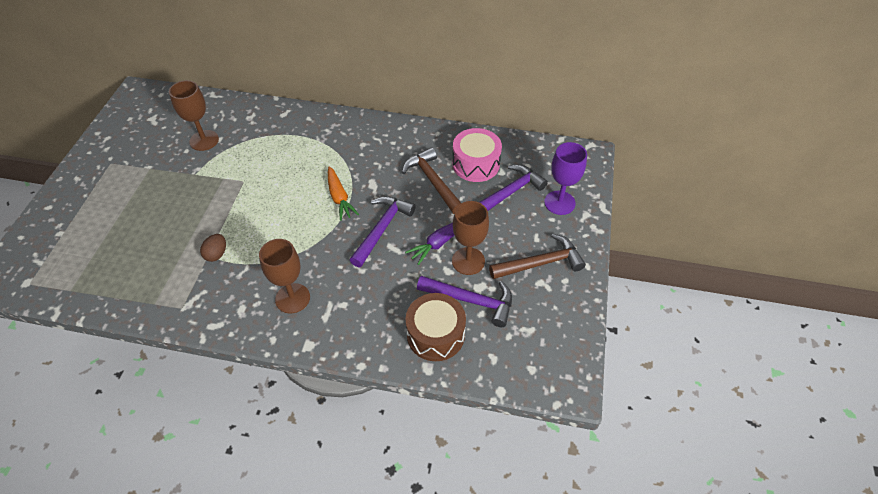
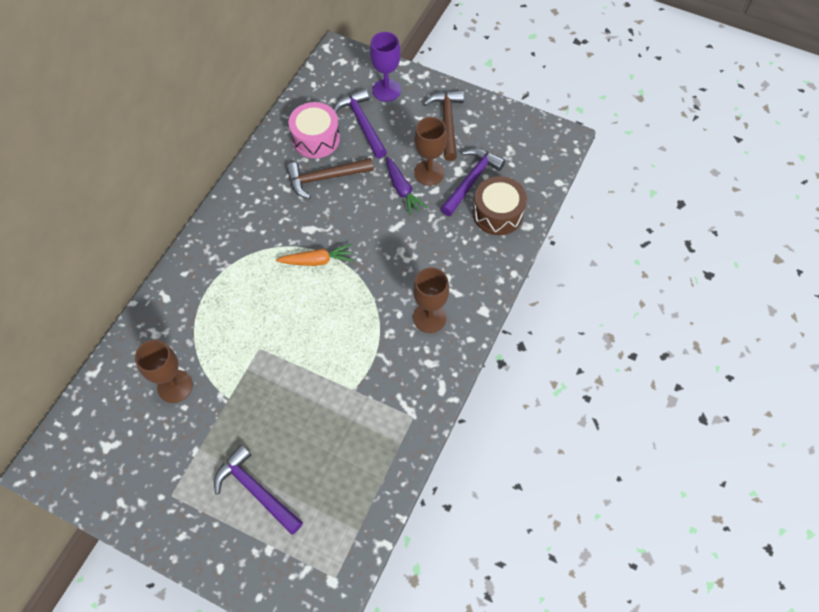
camera: 75 degrees left, 10 degrees up
(216, 254) = (354, 381): brown egg -> none
(382, 229) = (370, 231): purple hammer -> purple hammer (255, 490)

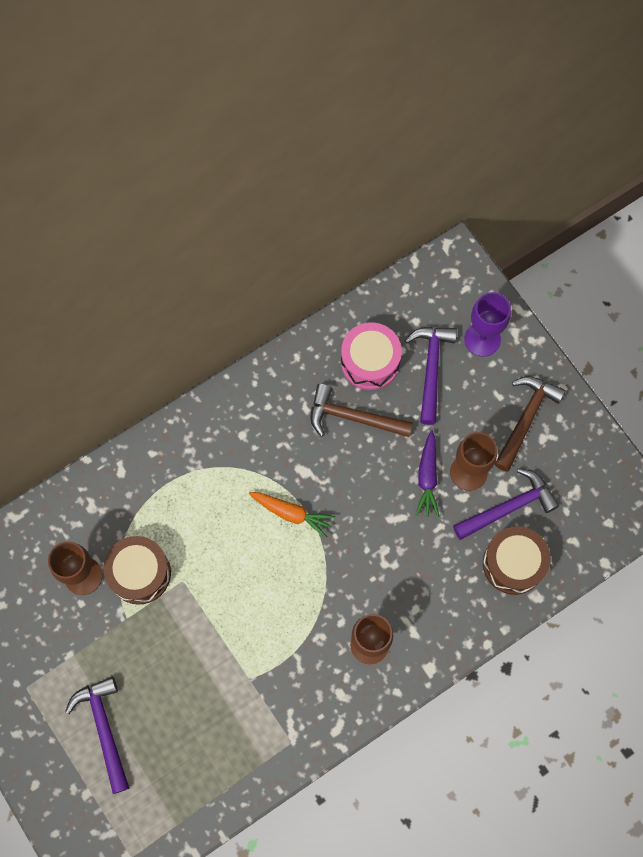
camera: 30 degrees right, 10 degrees up
(221, 360) = (140, 573): none -> brown drum

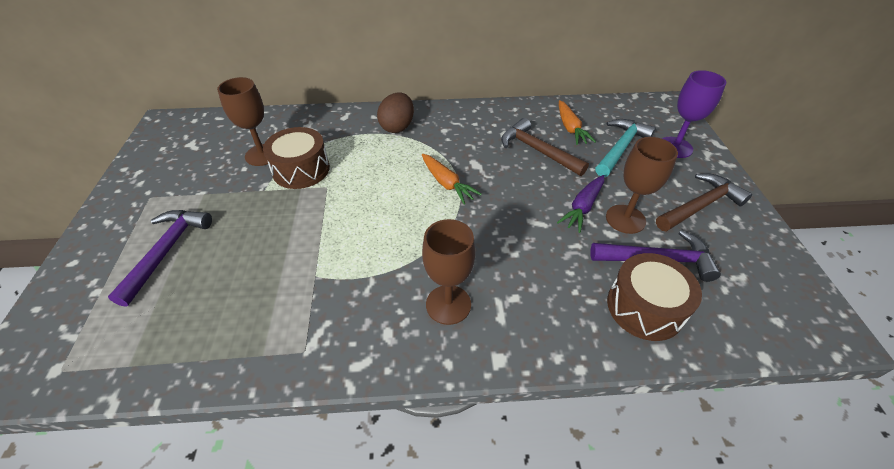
camera: 30 degrees right, 25 degrees down
(190, 457) = (397, 127): none -> brown egg
(370, 362) = (570, 128): pink drum -> orange carrot
(431, 368) = (620, 148): purple hammer -> turquoise hammer

